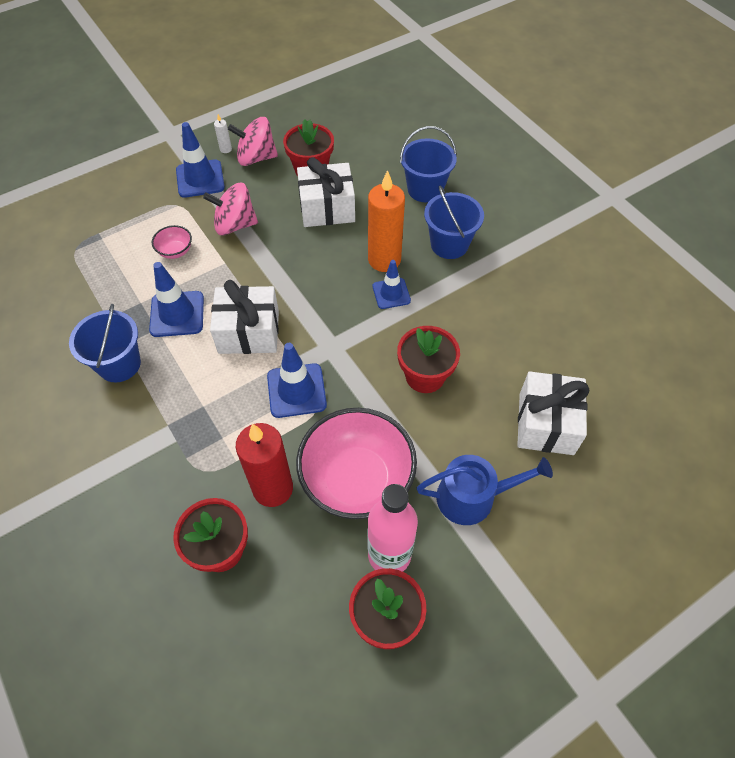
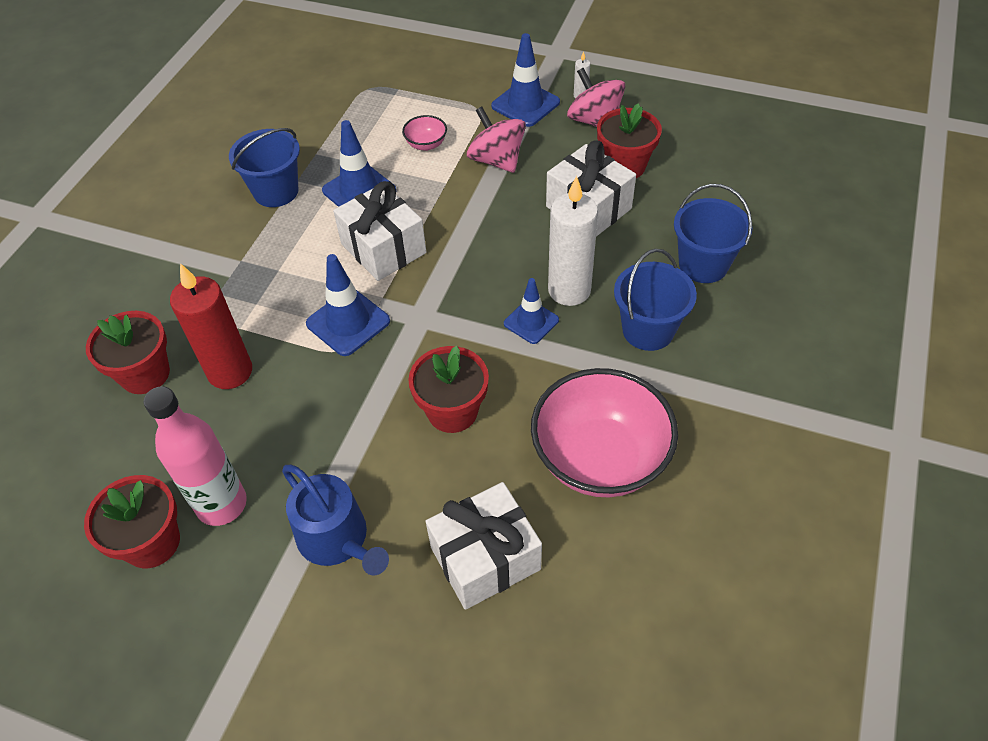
camera: 55 degrees right, 5 degrees down
(357, 480) = (285, 429): pink bowl -> pink bowl (599, 458)
(384, 260) = (569, 290): orange candle -> white candle

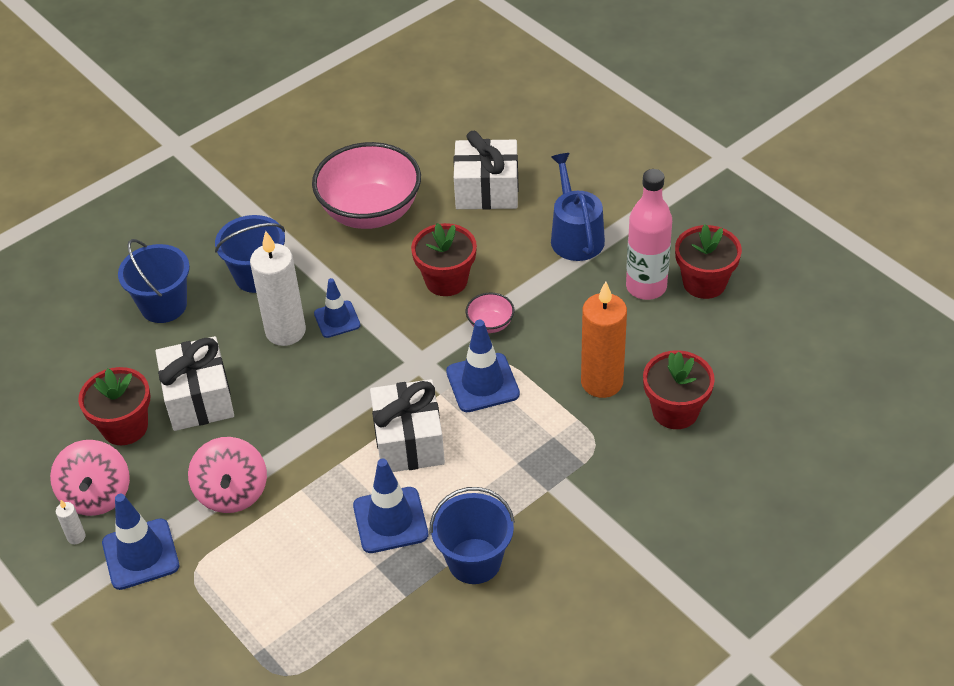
camera: 150 degrees left, 5 degrees down
(230, 372) = (602, 382): red candle -> orange candle
(426, 144) = (284, 549): pink bowl -> pink bowl (490, 324)

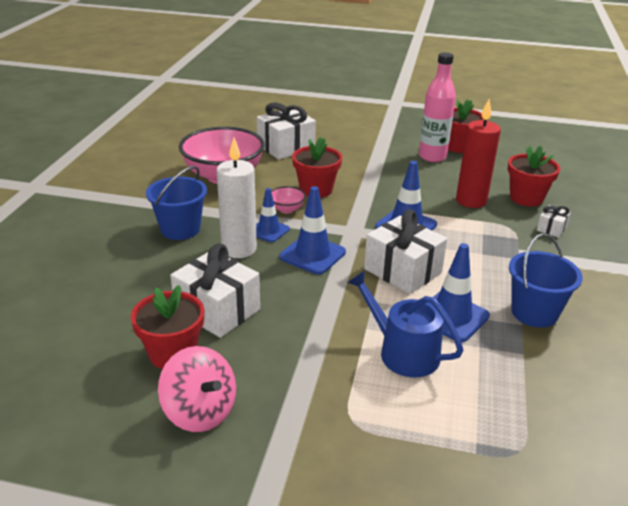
camera: 40 degrees left, 15 degrees down
(76, 537) = (215, 452): white candle -> none
(140, 554) = (292, 433): blue traffic cone -> blue traffic cone (312, 255)
(163, 305) = (121, 269): blue bucket -> none
(232, 492) = (317, 354): pink spinning top -> none
(490, 324) = (371, 199): pink bowl -> pink bowl (286, 209)
(575, 236) = (364, 150): blue watering can -> blue watering can (403, 352)
(602, 382) = (471, 201): orange candle -> red candle
(641, 470) = (551, 228): none -> white gift

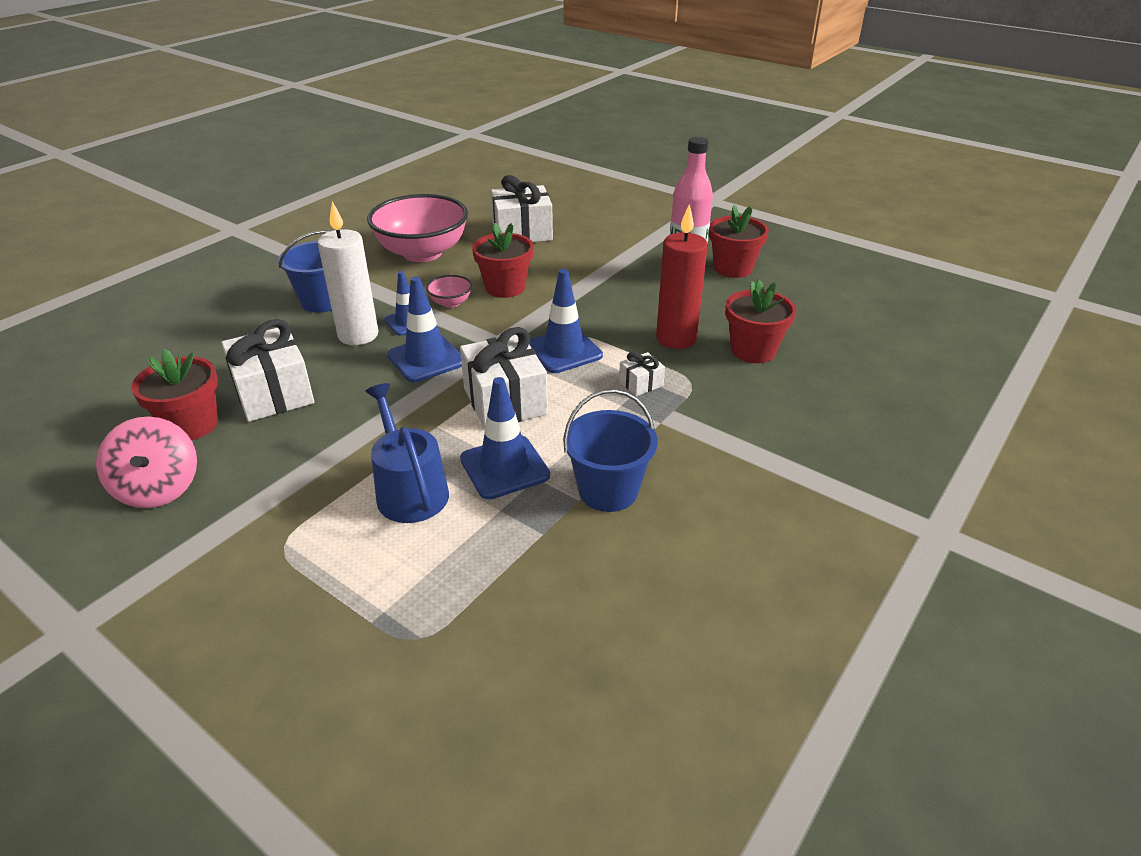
camera: 25 degrees right, 5 degrees up
(551, 228) = (745, 396): white gift -> white gift (641, 383)

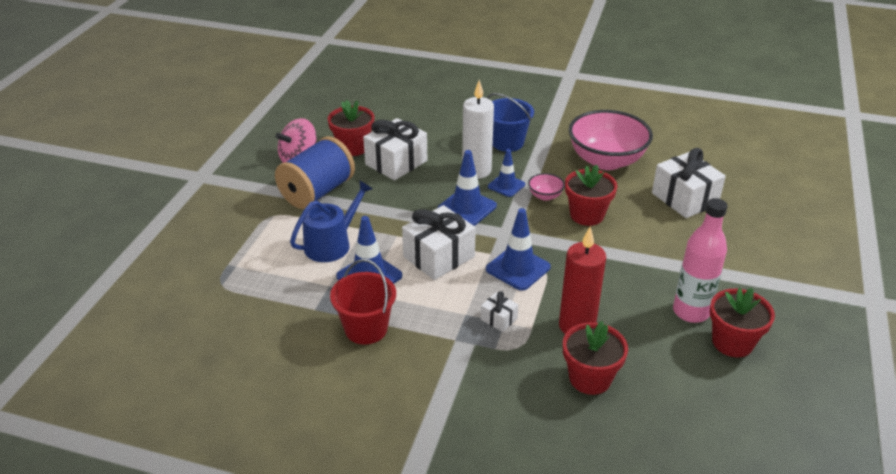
camera: 70 degrees right, 0 degrees up
(270, 483) = (317, 192): none -> blue spool
(608, 490) = (366, 329): blue bucket -> red bucket

